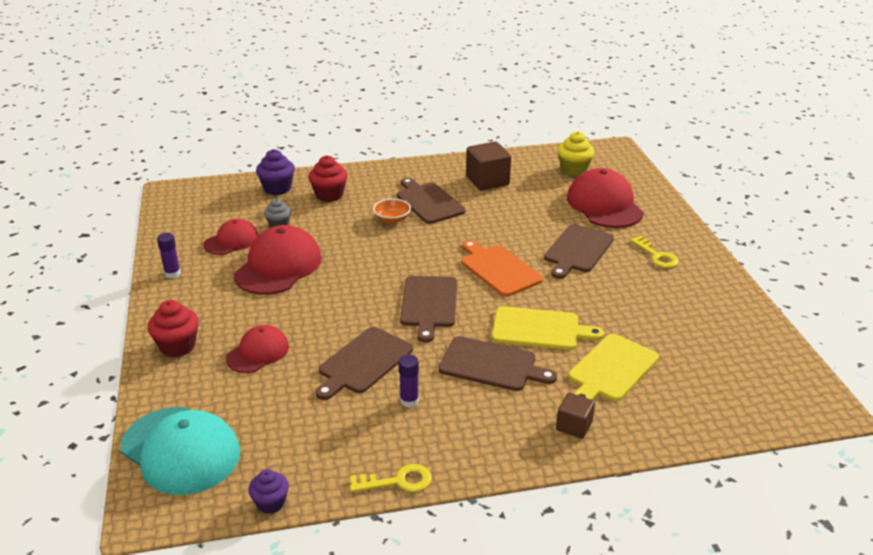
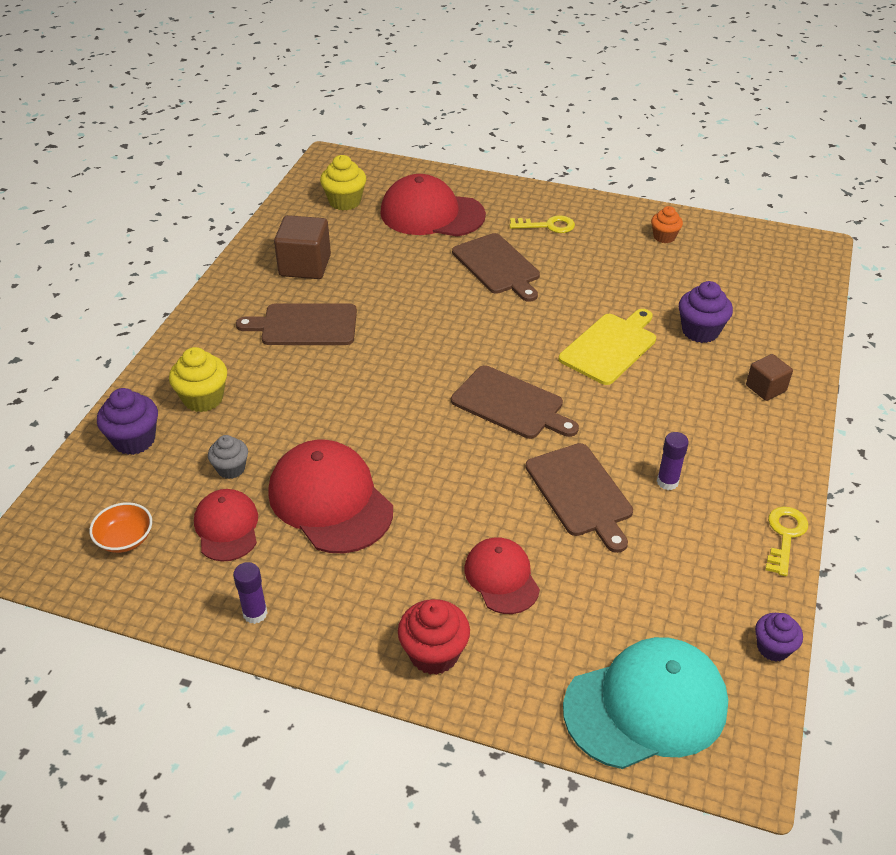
camera: 60 degrees left, 10 degrees up
(329, 195) = (203, 398): red cupcake -> yellow cupcake
(392, 219) = (314, 367): orange bowl -> orange bowl (125, 539)
(491, 365) = (646, 402): brown cutting board -> none
(499, 269) = (487, 330): orange cutting board -> none
(611, 369) = (700, 331): yellow cutting board -> purple cupcake
(719, 315) = (664, 237): none -> orange cupcake

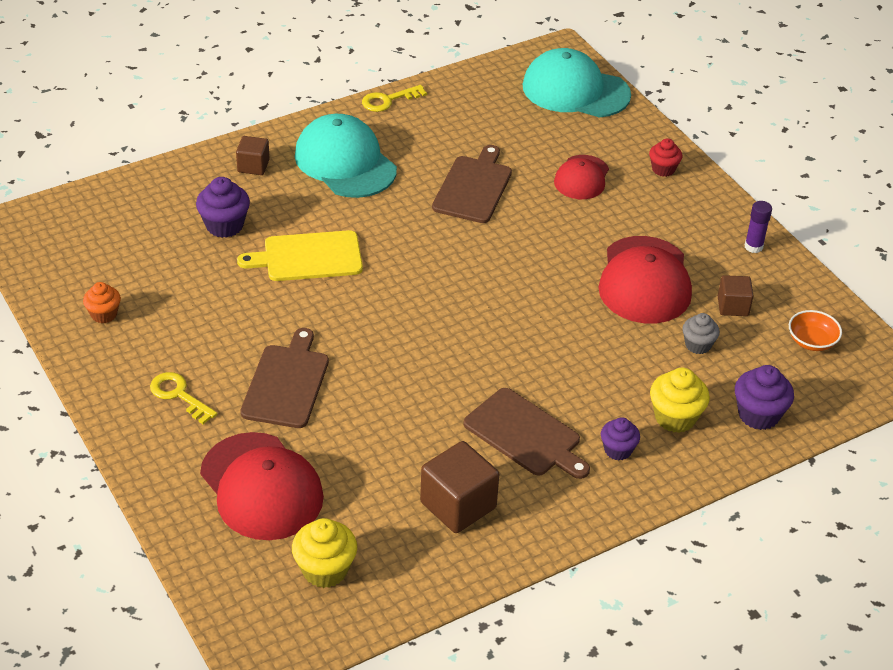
camera: 140 degrees left, 0 degrees up
(227, 527) = (733, 306): red cap -> brown cube
(434, 653) = (663, 169): red cupcake -> red cupcake, size x0.66
(511, 404) = (442, 264): brown cutting board -> none
(667, 482) = (410, 160): purple glue stick -> none
(711, 441) = (345, 162): none -> turquoise cap
(773, 648) = (476, 71): purple cupcake -> purple cupcake (618, 450)

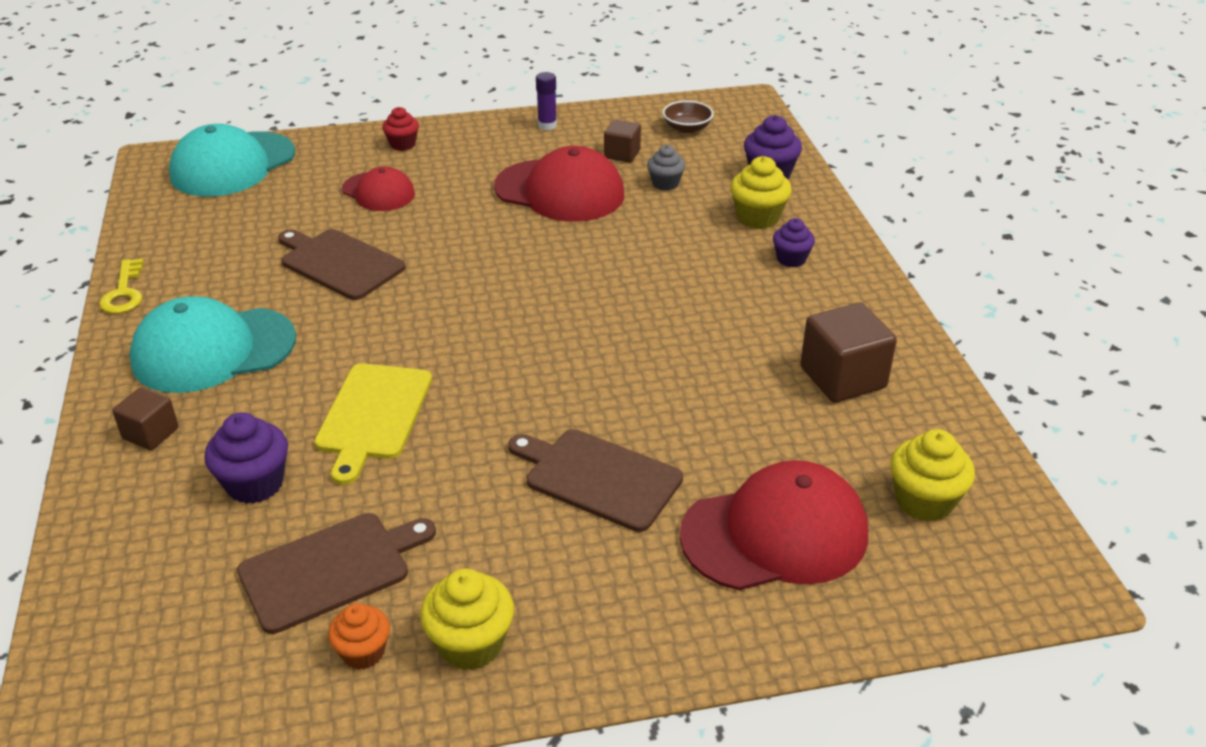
camera: 70 degrees left, 5 degrees down
(122, 358) = (471, 644): none -> yellow cupcake
(179, 395) = (577, 590): yellow key -> none
(525, 435) = (751, 311): brown cutting board -> brown cutting board (330, 569)
(812, 341) = (687, 128): orange bowl -> brown bowl

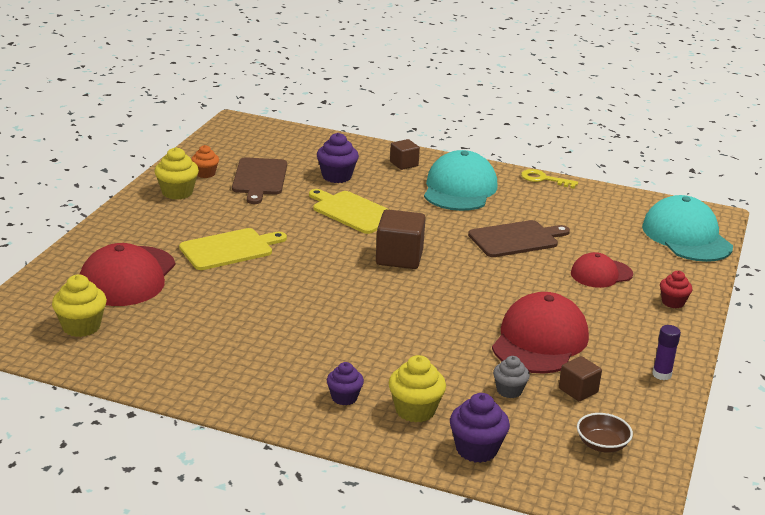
camera: 120 degrees right, 10 degrees down
(559, 191) = (539, 340): red cap -> red cap turned 150 degrees clockwise
(598, 477) = (229, 249): brown cutting board -> yellow cutting board
(843, 377) = (201, 353): brown cube -> brown cube (399, 257)

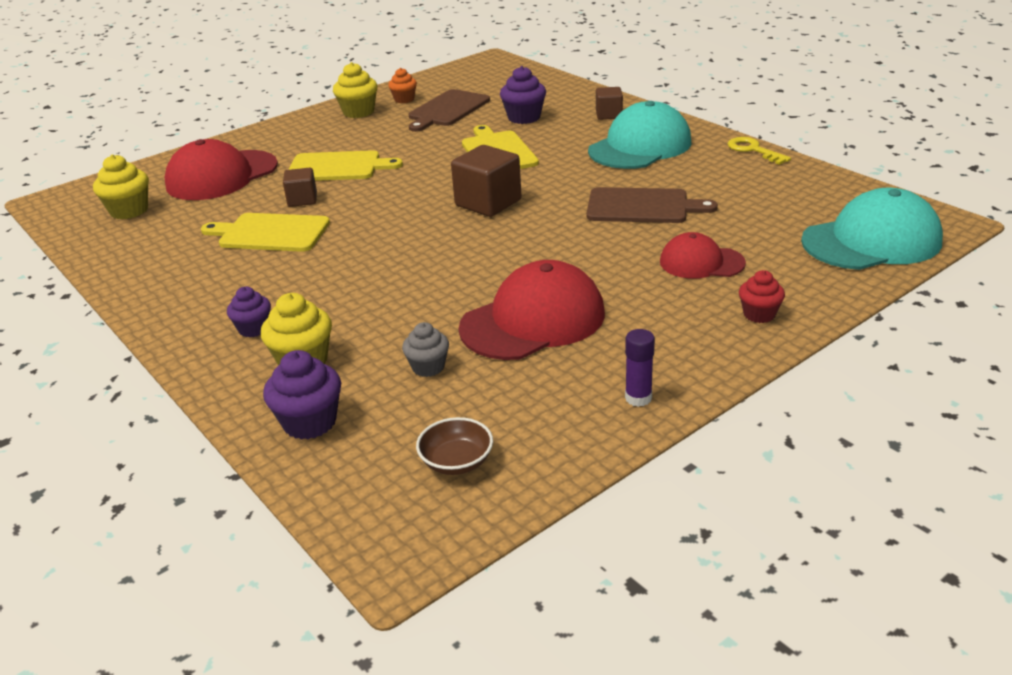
camera: 35 degrees right, 5 degrees up
(249, 319) = (270, 233): none -> yellow cutting board
(578, 390) = (508, 388): brown cube -> brown cube (302, 200)
(686, 237) = (871, 241): turquoise cap -> turquoise cap turned 60 degrees clockwise

